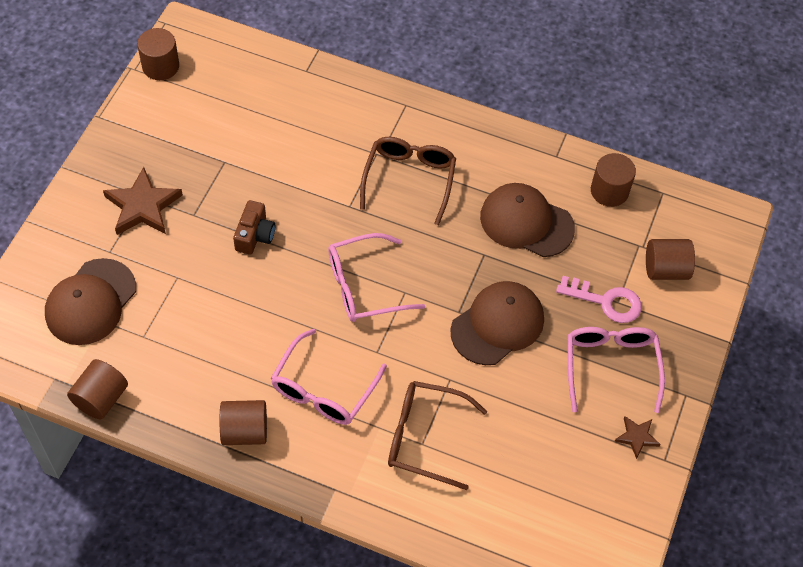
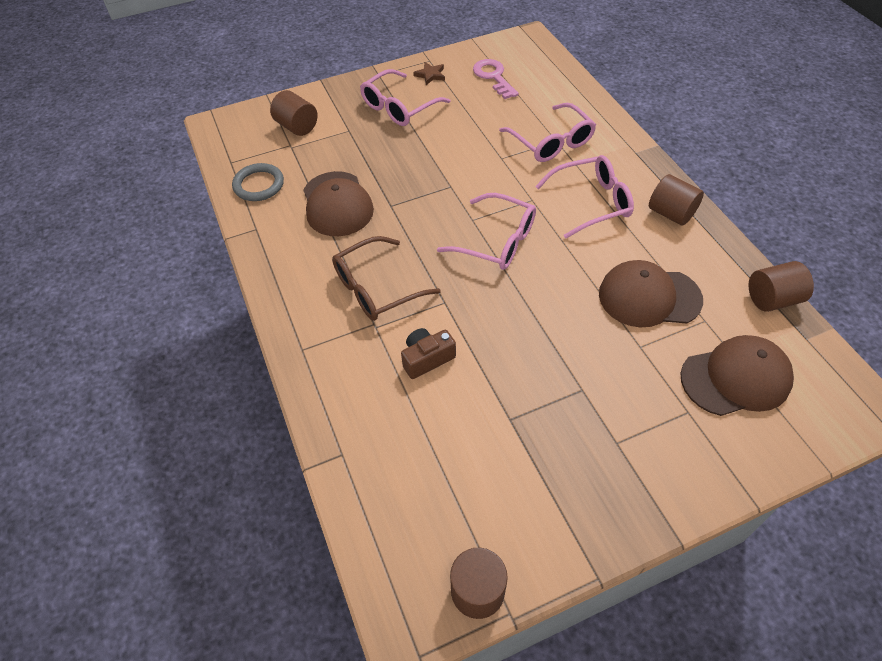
camera: 130 degrees left, 5 degrees down
(142, 206) = (624, 433): brown star -> none
(255, 235) = (544, 334): brown camera -> brown camera (427, 358)
(424, 437) = (551, 142): brown glasses -> pink glasses
(497, 325) = (435, 164): brown cap -> brown cap (649, 297)
(605, 301) = (355, 135): pink key -> pink key (493, 77)
(609, 191) = (259, 185): brown cylinder -> grey ring

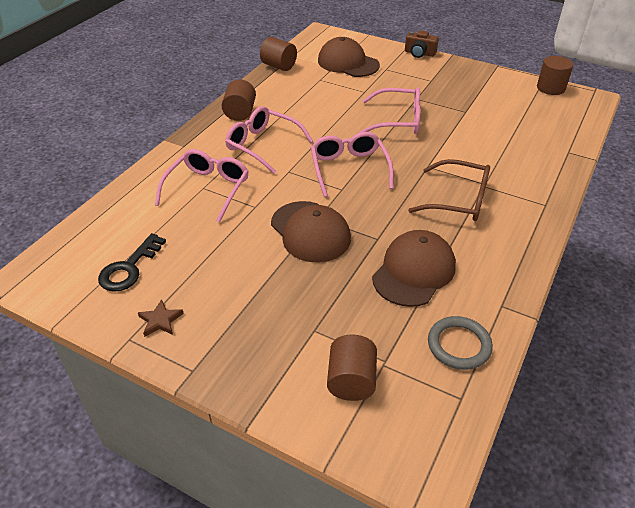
camera: 130 degrees left, 10 degrees down
(399, 107) = (241, 312): pink glasses -> pink glasses (398, 120)
(427, 358) = (474, 153): brown camera -> brown camera (419, 53)
(493, 77) = (129, 268): pink key -> black key
(649, 297) = (324, 99): brown cap -> brown cap (310, 231)

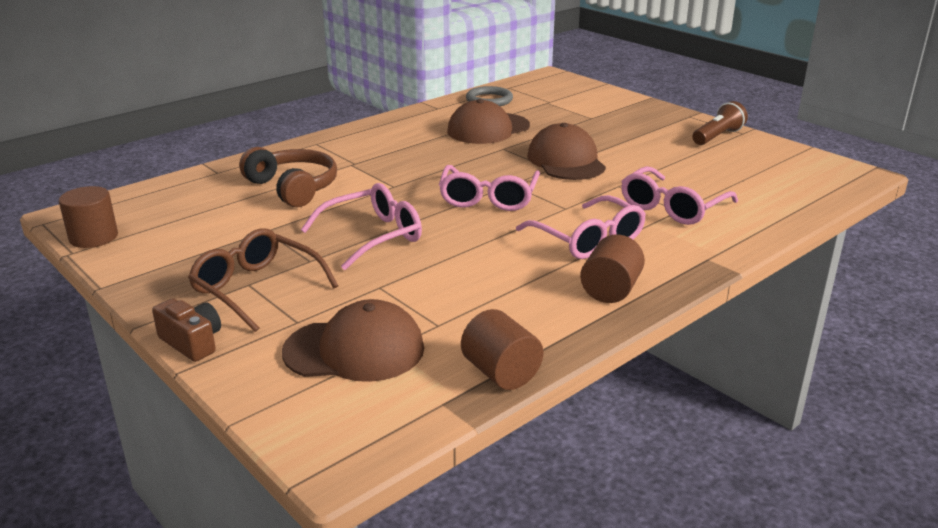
camera: 160 degrees left, 15 degrees down
(129, 268) = (754, 165): black key -> none
(160, 320) = (717, 136): brown star -> brown flashlight
(348, 63) = (354, 350): brown cap -> brown cap turned 60 degrees counterclockwise
(351, 381) = (575, 99): brown cylinder -> none
(398, 120) = (373, 236): pink glasses -> pink glasses turned 120 degrees clockwise
(458, 200) = (395, 158): brown glasses -> brown glasses (256, 288)
(495, 148) = (293, 188): none -> brown headphones

